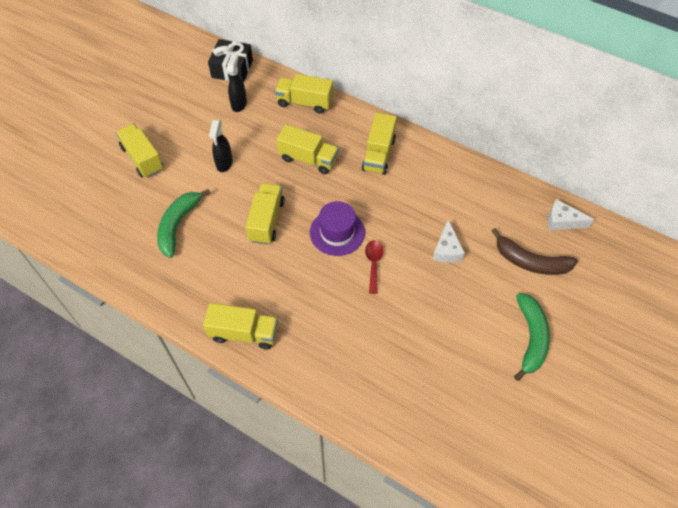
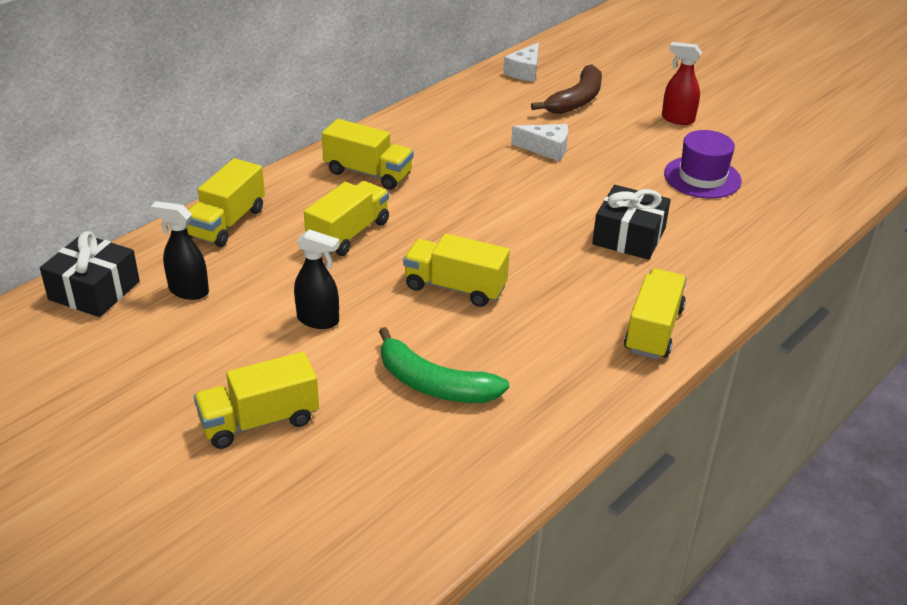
camera: 80 degrees left, 20 degrees down
(337, 232) = (496, 226): purple hat -> purple hat (702, 177)
(346, 312) = (629, 236): none -> black gift
(373, 264) = (556, 204): red spoon -> none
(530, 338) = (677, 119): green banana -> red spray bottle

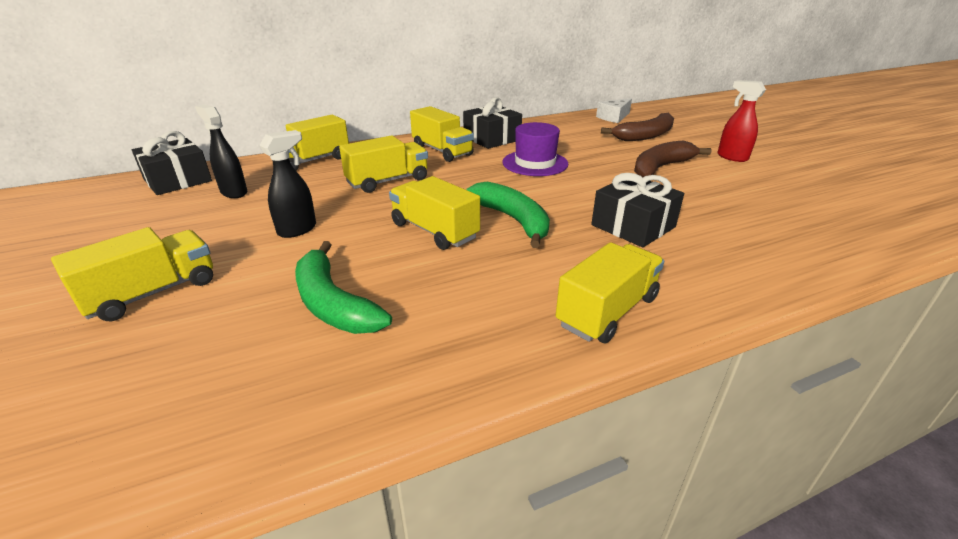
camera: 25 degrees right, 5 degrees down
(259, 421) = (152, 293): yellow truck -> yellow truck turned 135 degrees clockwise
(318, 320) = (297, 230): black spray bottle -> black spray bottle turned 90 degrees counterclockwise
(409, 139) = (492, 139): none -> black gift
(518, 256) = (513, 220): none -> green banana
(546, 149) = (597, 158): white cheese -> none
(616, 151) = (660, 168): none -> brown banana
(702, 177) = (737, 197): purple hat -> purple hat (535, 163)

